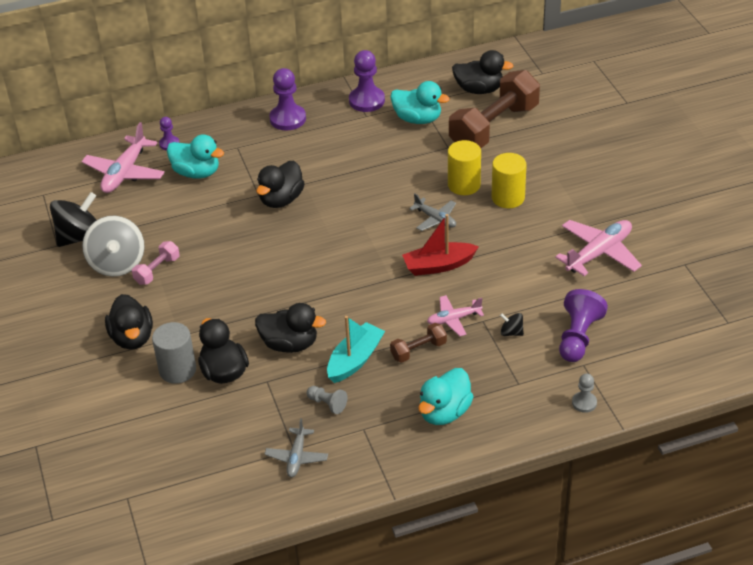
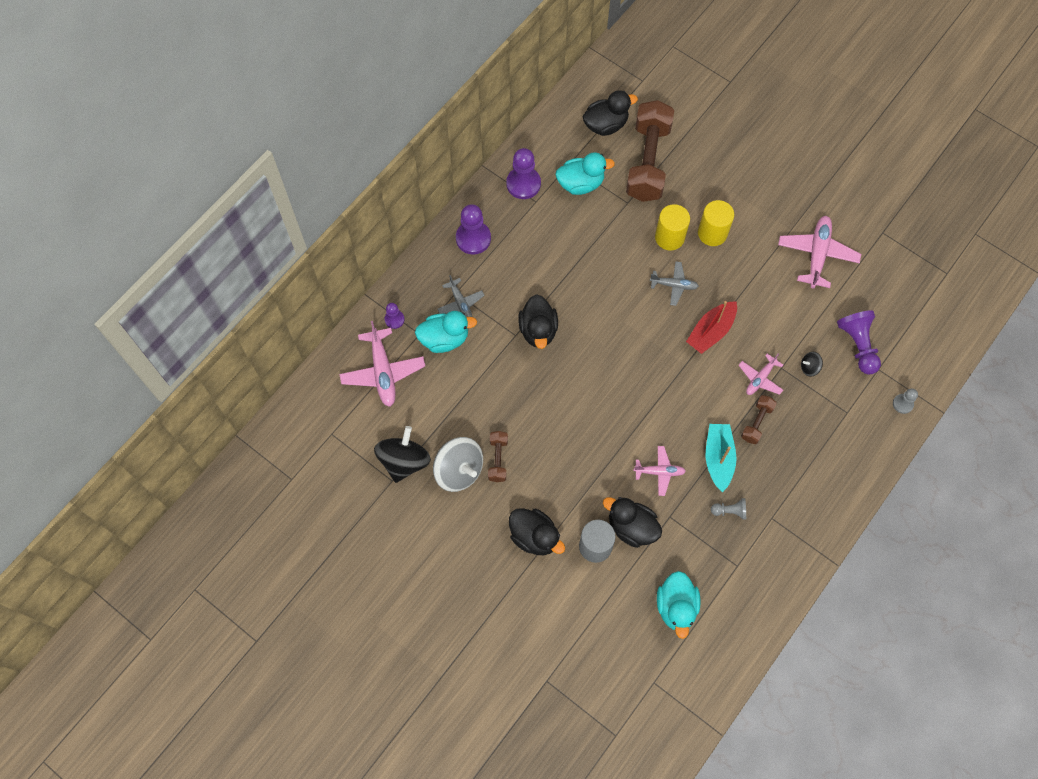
camera: 35 degrees left, 25 degrees up
(157, 270) = (498, 459): pink dumbbell -> brown dumbbell
(290, 344) = (659, 472): black duck -> pink plane
(297, 457) = (745, 572): grey plane -> grey plane (460, 303)
(444, 412) = (816, 469): turquoise duck -> turquoise duck (676, 607)

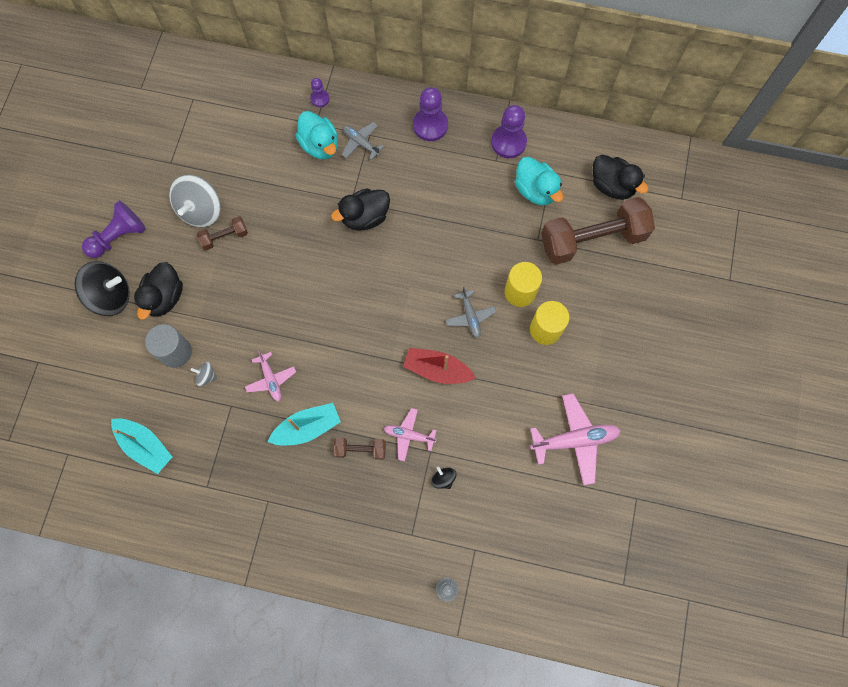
camera: 65 degrees right, 5 degrees up
(383, 372) = (266, 112): pink plane -> none
(404, 461) = (191, 164): black spinning top -> black spinning top (111, 296)
(460, 303) = (361, 143): grey plane -> grey plane turned 90 degrees clockwise
(631, 527) = (206, 376): black duck -> grey spinning top
(676, 607) = (145, 446): turquoise duck -> turquoise boat
(730, 511) = (258, 459): grey pawn -> none
(858, 345) = (491, 519): purple pawn -> purple pawn (119, 237)

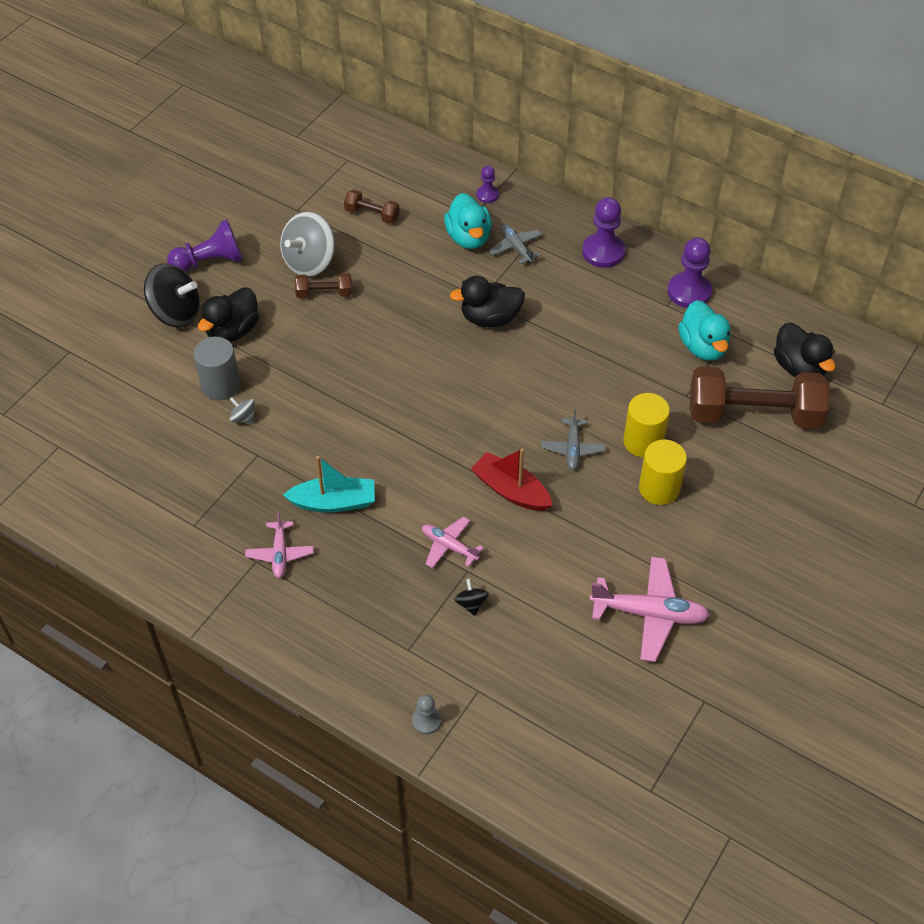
camera: 20 degrees right, 20 degrees down
(145, 446) = (145, 464): turquoise boat -> none
(271, 379) = (314, 442): pink plane -> pink plane (280, 554)
(360, 450) = (385, 543): brown dumbbell -> brown dumbbell (372, 214)

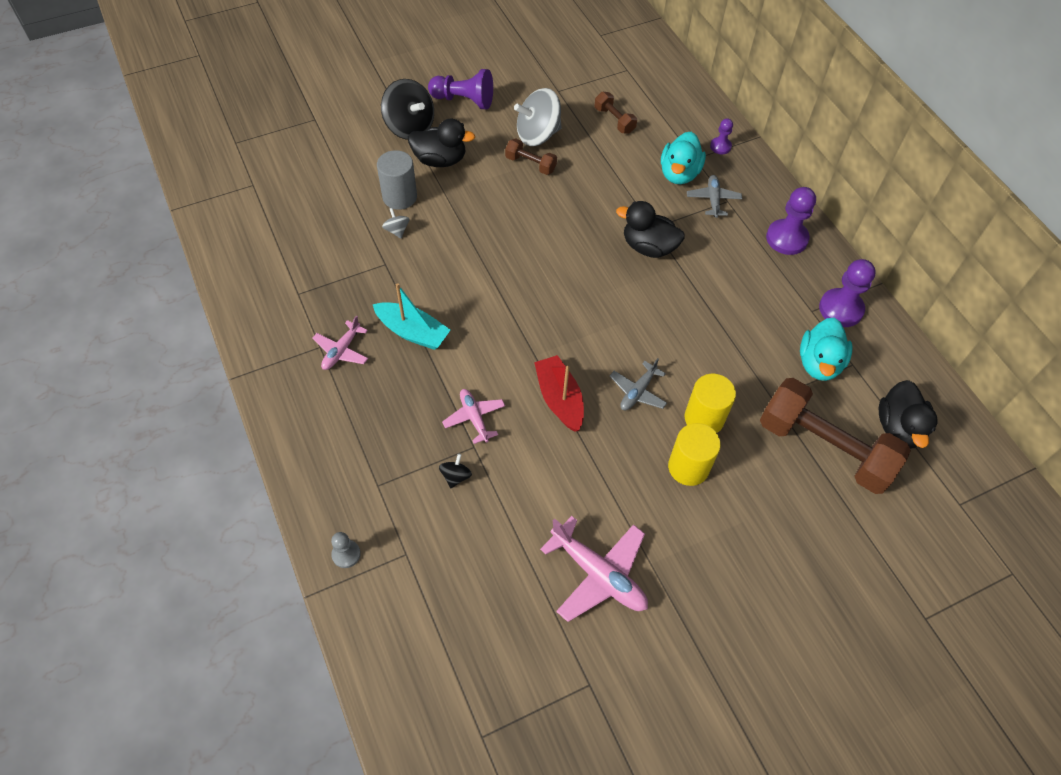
camera: 30 degrees right, 5 degrees up
(232, 331) = (440, 160): black duck -> black duck turned 150 degrees counterclockwise

